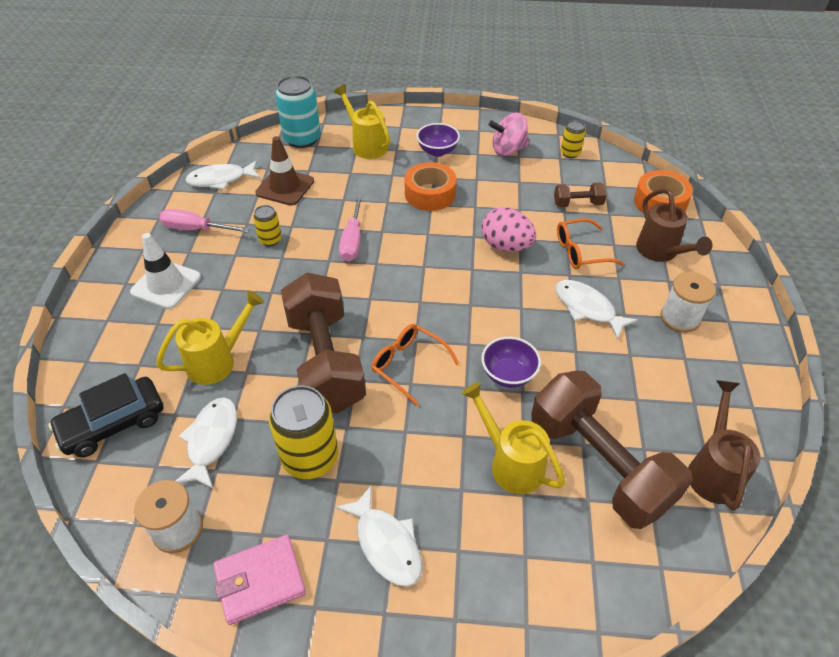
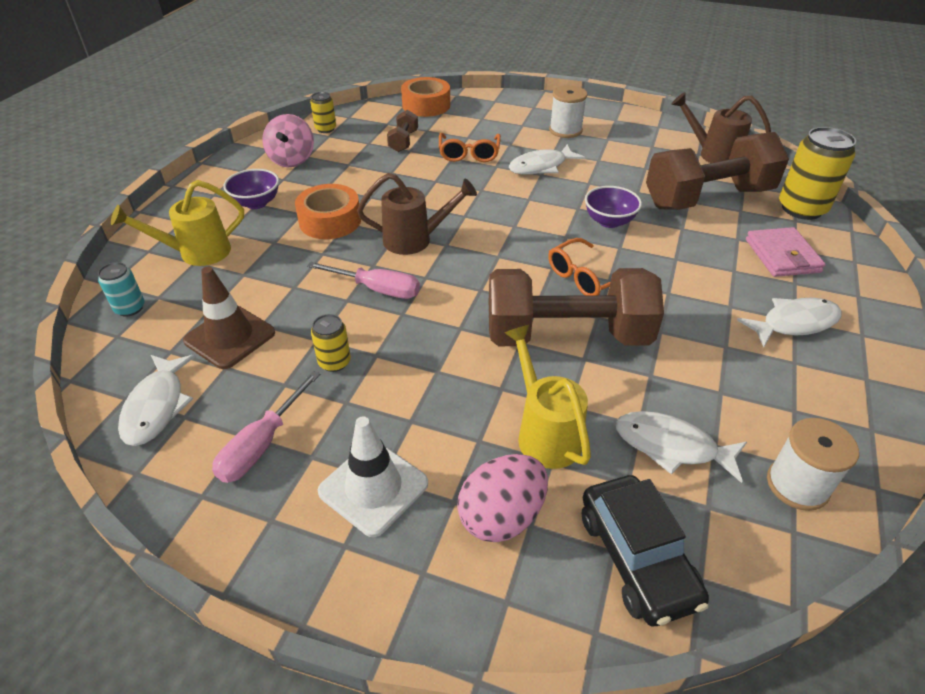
camera: 75 degrees left, 5 degrees down
(260, 581) = (848, 416): pink wallet -> pink wallet (782, 256)
(302, 139) = (130, 308): turquoise can -> turquoise can, size x0.53
(310, 458) = (699, 362): yellow can -> yellow can (801, 209)
(506, 246) = (441, 190): pink egg -> pink egg (501, 516)
(511, 463) = (706, 239): yellow watering can -> none
(660, 252) = (488, 120): brown watering can -> brown watering can (415, 240)

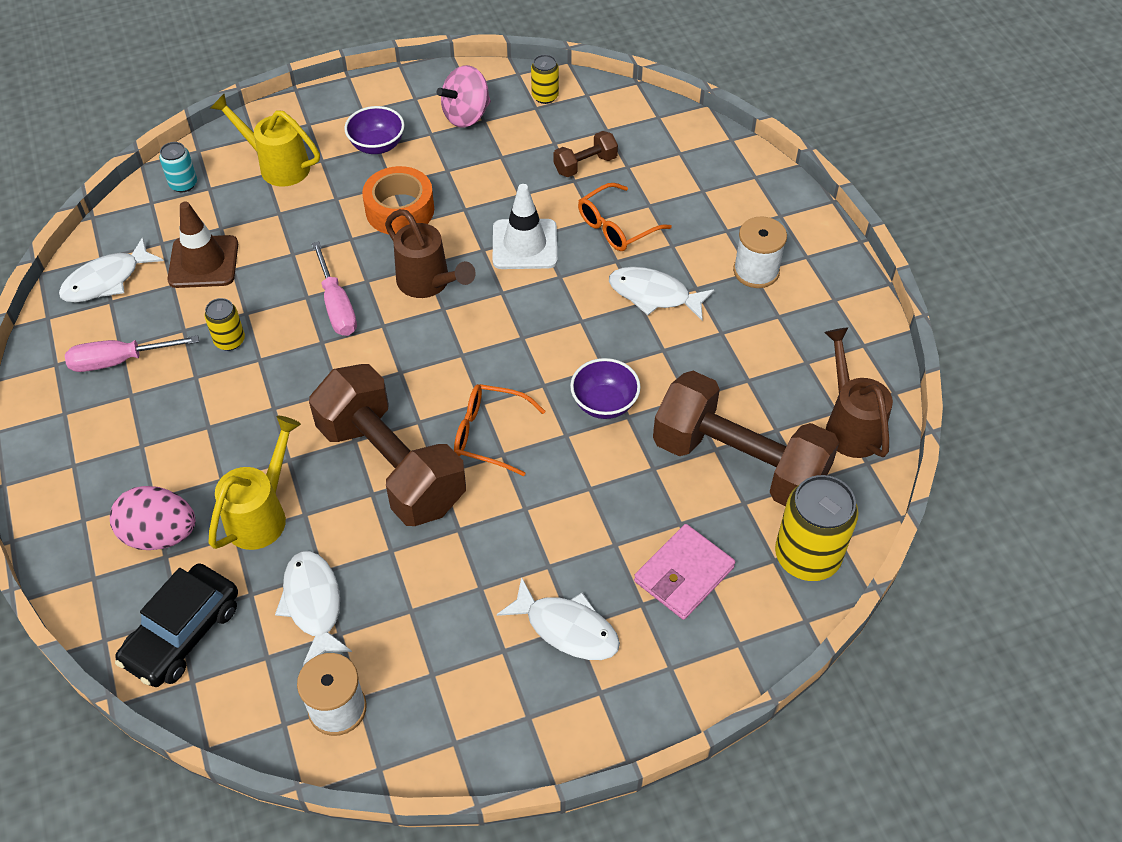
camera: 50 degrees right, 10 degrees up
(373, 487) = (130, 447): white traffic cone -> white traffic cone (524, 244)
(426, 105) = (678, 132): orange tape -> none

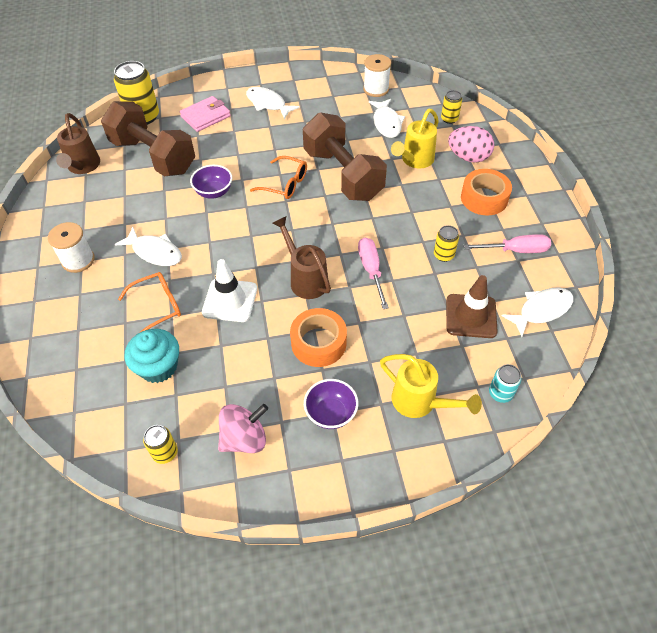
camera: 170 degrees left, 0 degrees up
(149, 448) = (484, 198): none -> orange tape
(183, 633) = (449, 119): black car -> yellow can
(585, 165) = (158, 367): brown dumbbell -> turquoise cupcake

